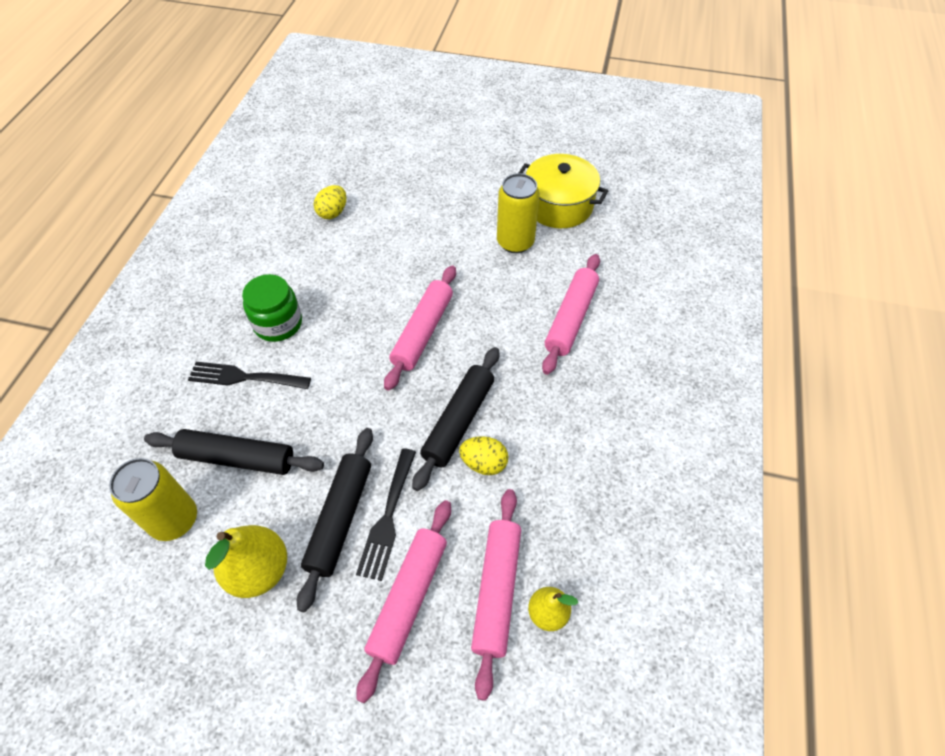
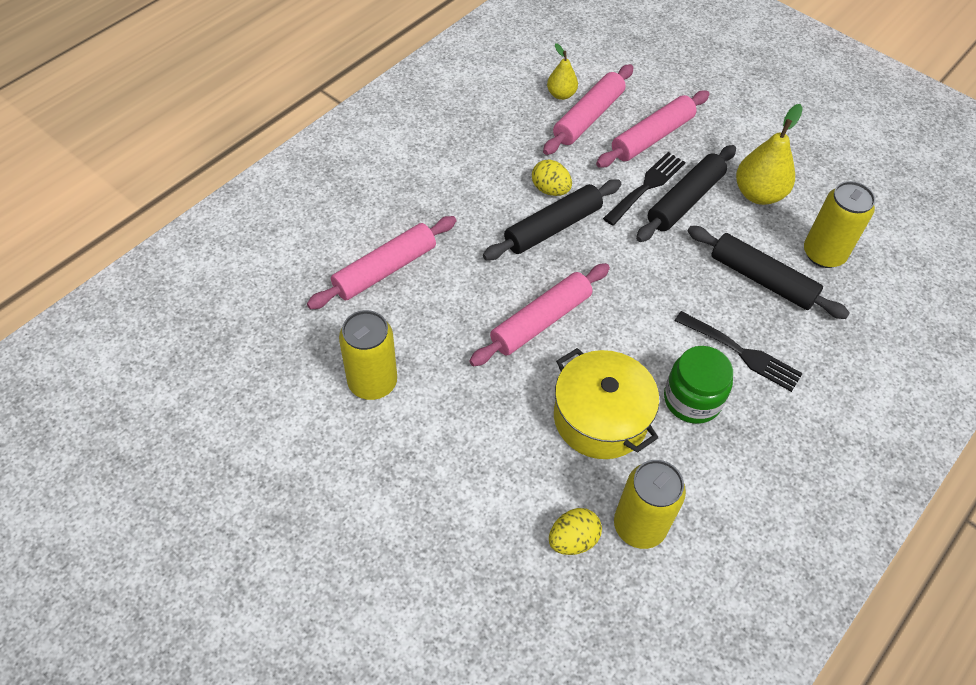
camera: 155 degrees left, 0 degrees up
(293, 234) = (639, 526): none -> yellow can
(558, 205) = (280, 410): yellow pot -> yellow pot (600, 418)

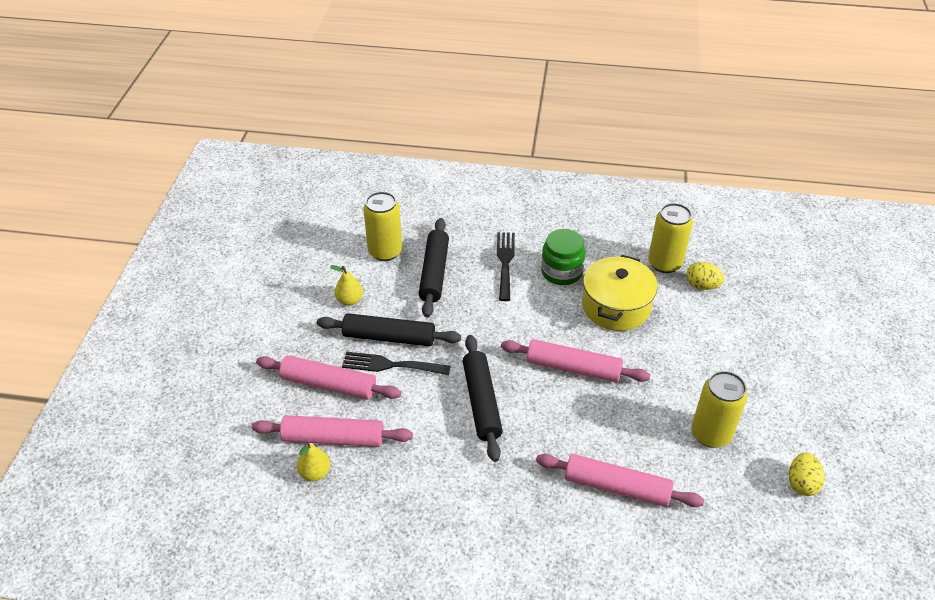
camera: 120 degrees left, 10 degrees down
(550, 190) = (442, 423): yellow egg -> yellow egg (801, 483)
(552, 228) = (482, 402): black rolling pin -> black rolling pin turned 60 degrees clockwise
(758, 194) = (349, 300): yellow pear -> yellow pear, size x0.59

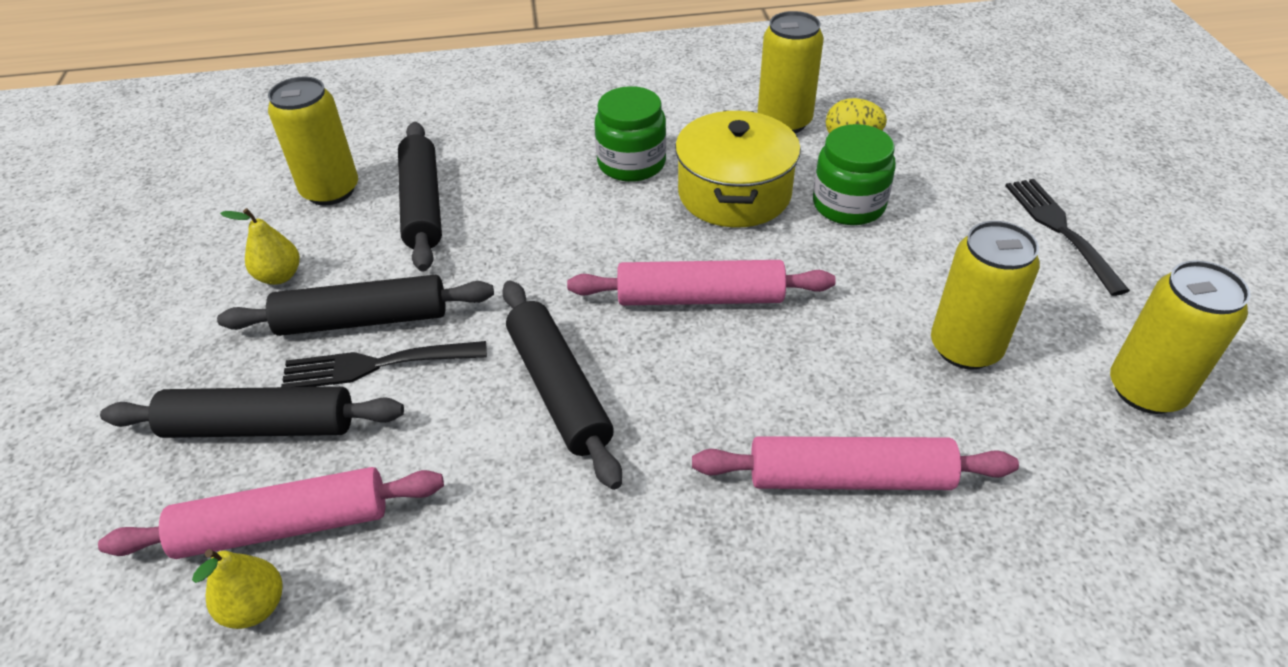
camera: 15 degrees left, 0 degrees up
(328, 385) = (260, 427): pink rolling pin -> black rolling pin
(505, 262) = (537, 168): black fork -> black fork (1060, 229)
(681, 330) = (848, 205): none -> green jar
(801, 483) = (1146, 390): yellow egg -> yellow can

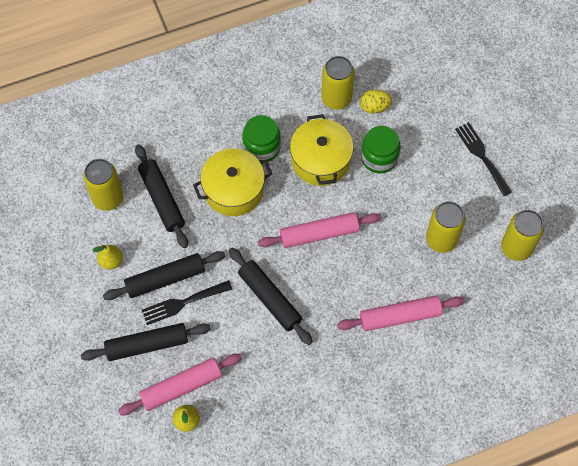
camera: 15 degrees left, 20 degrees up
(557, 211) = (233, 190): none -> yellow pot

